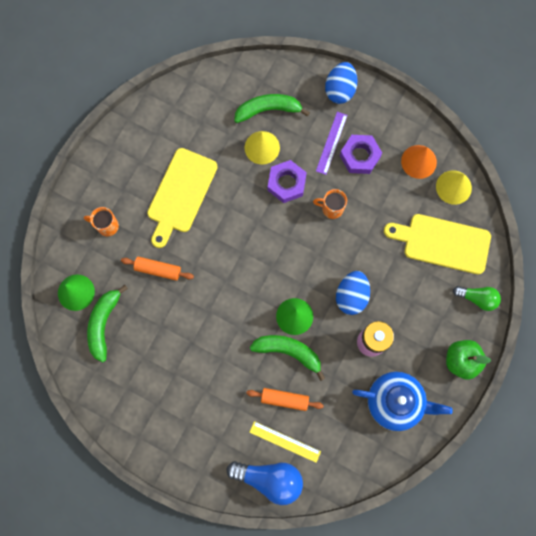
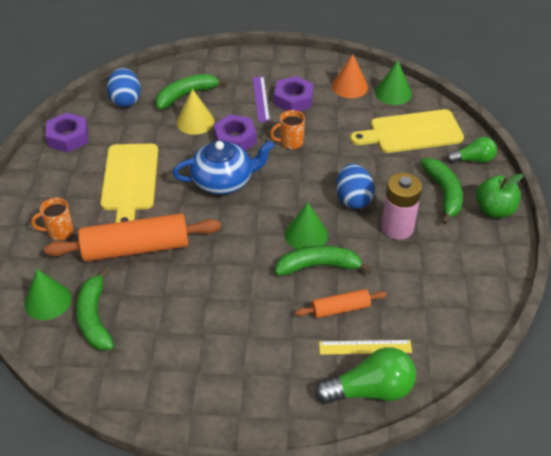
camera: 25 degrees left, 30 degrees down
(149, 120) = (68, 137): none -> purple nut
(158, 270) = (136, 248): orange rolling pin -> orange rolling pin, size x1.94
(269, 478) = (370, 390): blue light bulb -> green light bulb
(340, 90) = (246, 63): blue egg -> blue egg (126, 100)
(396, 402) = (457, 266): blue teapot -> blue teapot (223, 181)
(429, 324) = (444, 193): none -> green banana
(453, 187) = (393, 93): yellow cone -> green cone

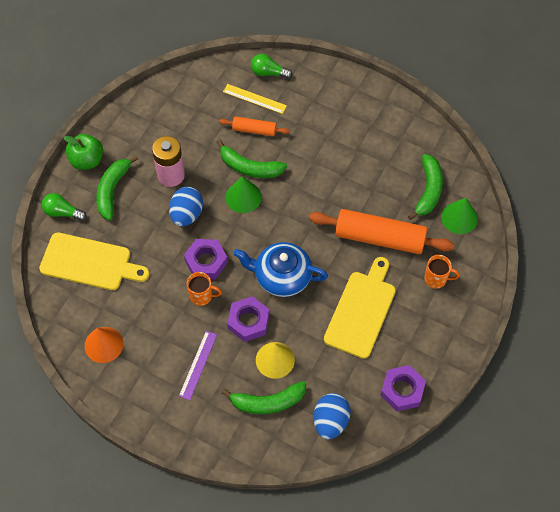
camera: 155 degrees left, 15 degrees up
(293, 99) = (168, 350): purple nut -> purple nut (206, 262)
(370, 390) = (268, 72): green light bulb -> green light bulb, size x0.63
(393, 93) = (70, 318): green cone -> none

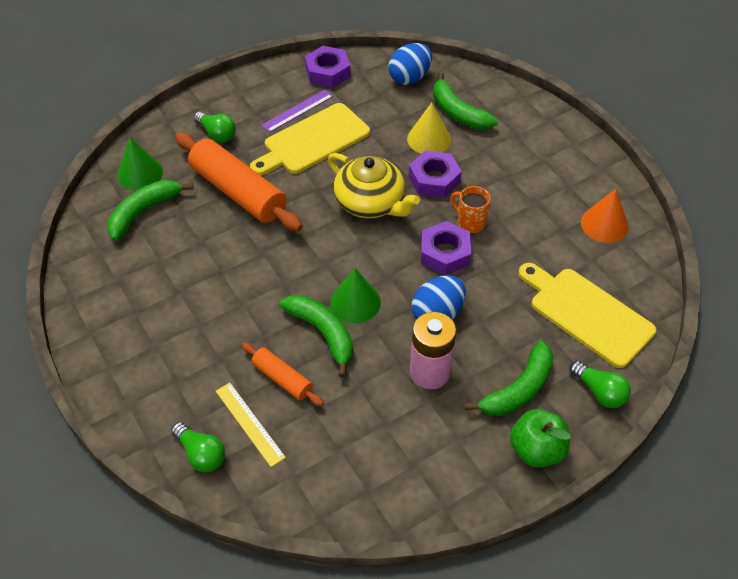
camera: 150 degrees left, 10 degrees down
(198, 365) = (510, 166): purple ruler -> purple ruler (297, 111)
(268, 402) = (458, 112): green banana -> green banana turned 150 degrees counterclockwise
(281, 277) = (371, 203): blue teapot -> yellow teapot
(436, 279) = (217, 134): orange mug -> green light bulb

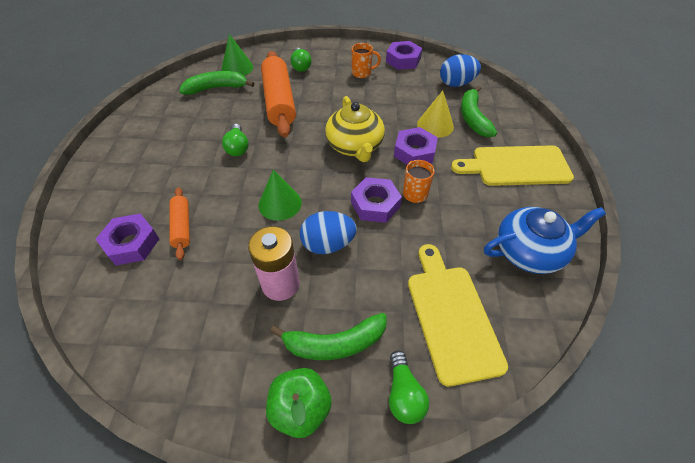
camera: 35 degrees right, 0 degrees up
(201, 454) = (84, 245): green light bulb -> green light bulb (237, 147)
(250, 423) = (131, 243): yellow ruler -> purple nut
(297, 111) = (362, 73): purple ruler -> orange mug
(313, 141) = (354, 93): yellow cutting board -> yellow cutting board (516, 166)
(323, 333) = (238, 212): green banana -> none
(604, 224) = (530, 251): orange cone -> blue teapot

